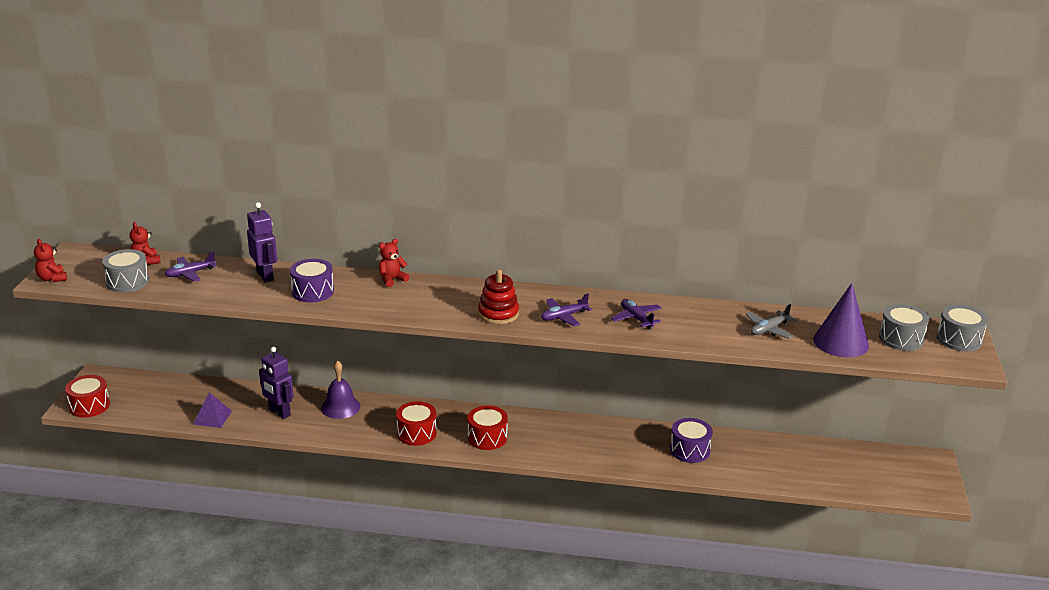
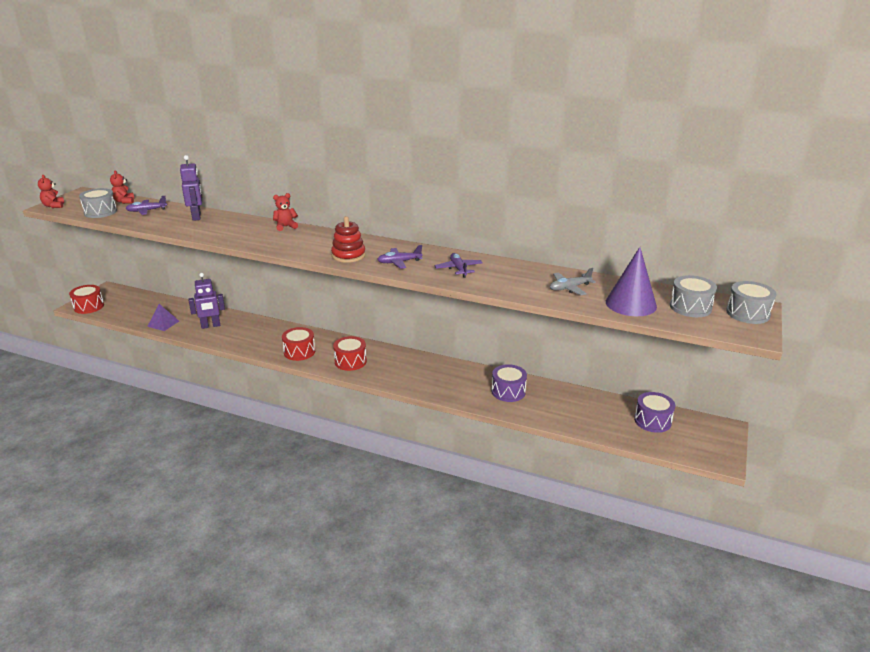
camera: 15 degrees right, 0 degrees up
(279, 412) = (210, 326): purple robot -> purple robot turned 75 degrees counterclockwise
(313, 291) = (221, 229): purple drum -> purple drum (652, 421)
(340, 407) = (256, 327): purple bell -> none

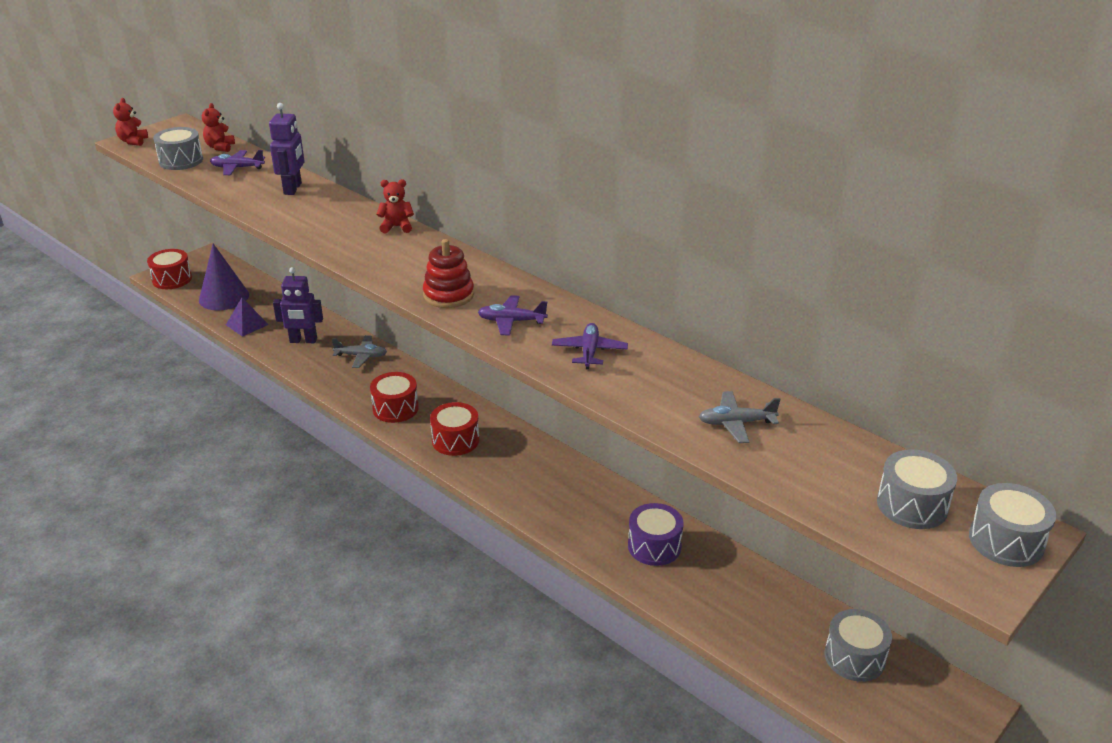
camera: 20 degrees right, 5 degrees up
(257, 327) = (361, 356): none -> grey plane
(631, 304) = (814, 476): purple cone -> purple cone (224, 297)
(652, 421) = (854, 657): purple drum -> grey drum

